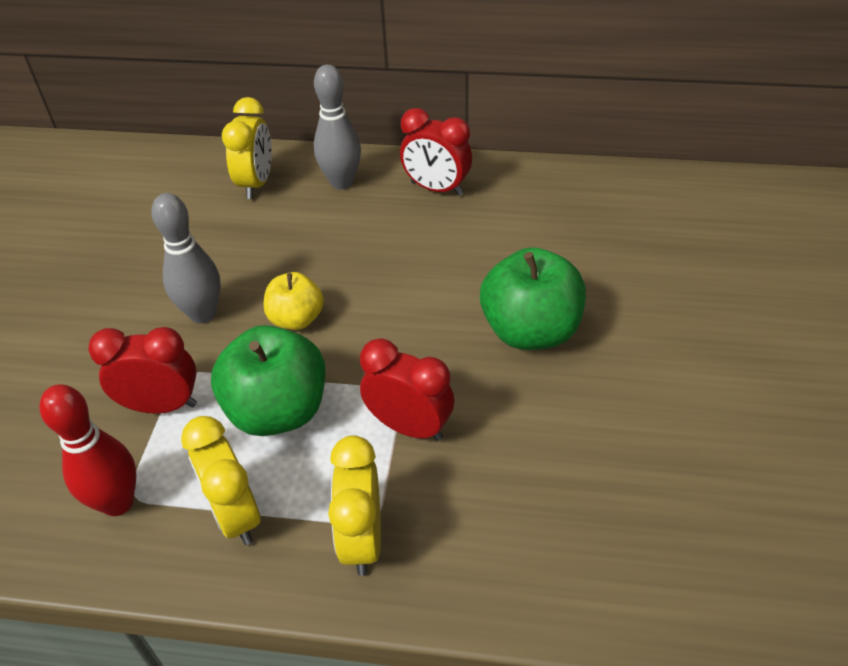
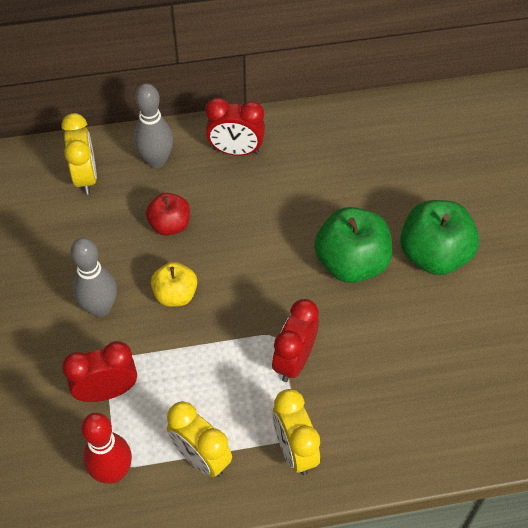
camera: 20 degrees left, 10 degrees up
(278, 411) = (195, 373): green apple -> green apple (434, 255)
(325, 246) = (170, 225): none -> red apple
(409, 427) = (294, 360): red clock -> red clock turned 75 degrees counterclockwise

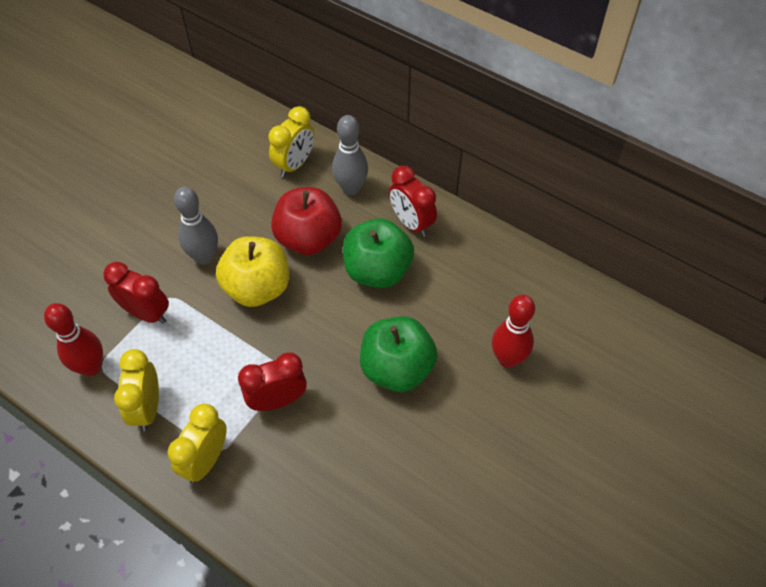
camera: 45 degrees right, 0 degrees up
(170, 225) = (308, 239): red apple -> red apple, size x1.70
(175, 295) = (257, 288): yellow apple -> yellow apple, size x1.70
(416, 192) = (507, 359): none -> red bowling pin
(434, 255) = (464, 417): green apple -> green apple (377, 271)

